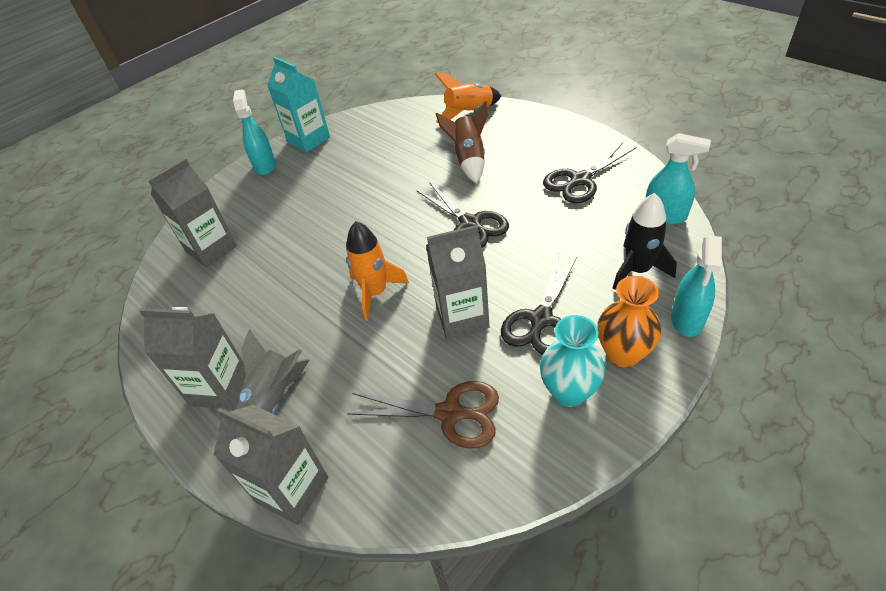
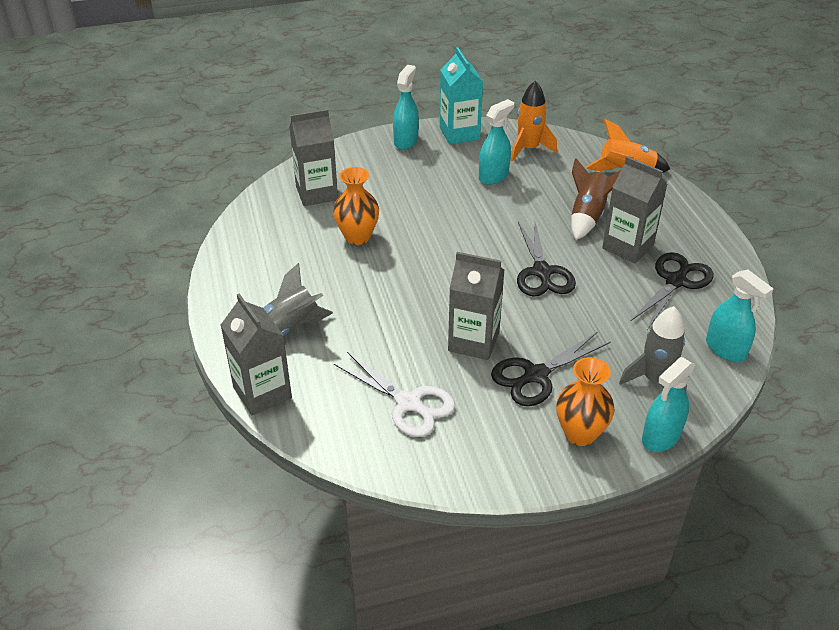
camera: 25 degrees right, 5 degrees down
(219, 387) = (257, 300): grey carton -> grey carton (628, 246)
(280, 271) = (357, 237): none -> orange vase
(365, 162) = (493, 176): none -> turquoise spray bottle
(375, 293) = (419, 289): orange rocket -> orange rocket (528, 149)
(450, 413) = (408, 403): brown scissors -> white scissors
(569, 392) = (511, 437): turquoise vase -> none
(580, 180) = (676, 281): black scissors -> black scissors turned 135 degrees clockwise
(637, 270) = (655, 380): black rocket -> grey rocket

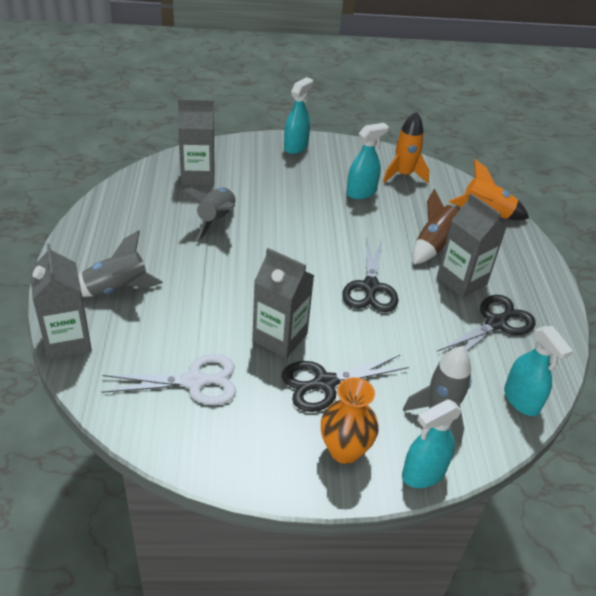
camera: 10 degrees right, 0 degrees up
(357, 237) = (216, 220): orange vase -> grey rocket
(408, 403) = (194, 382): white scissors -> white scissors turned 60 degrees counterclockwise
(459, 133) = (346, 149): turquoise carton -> none

